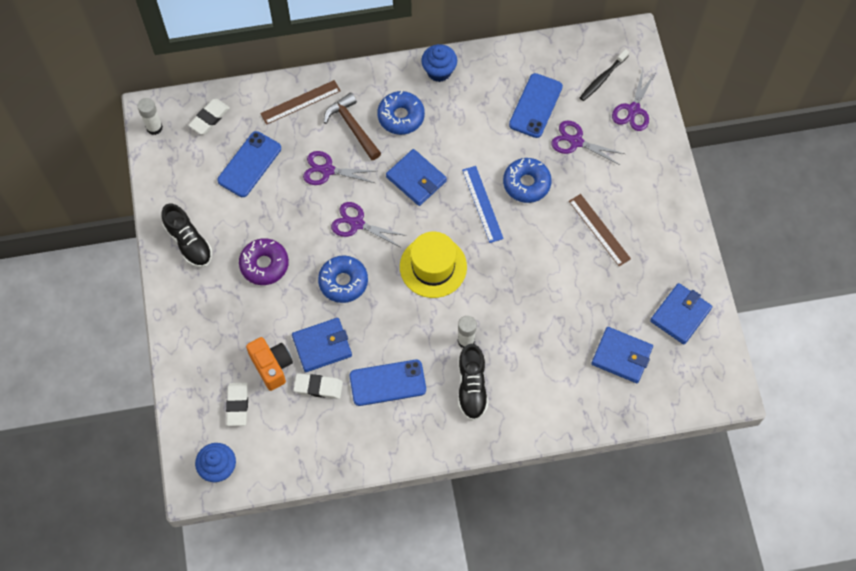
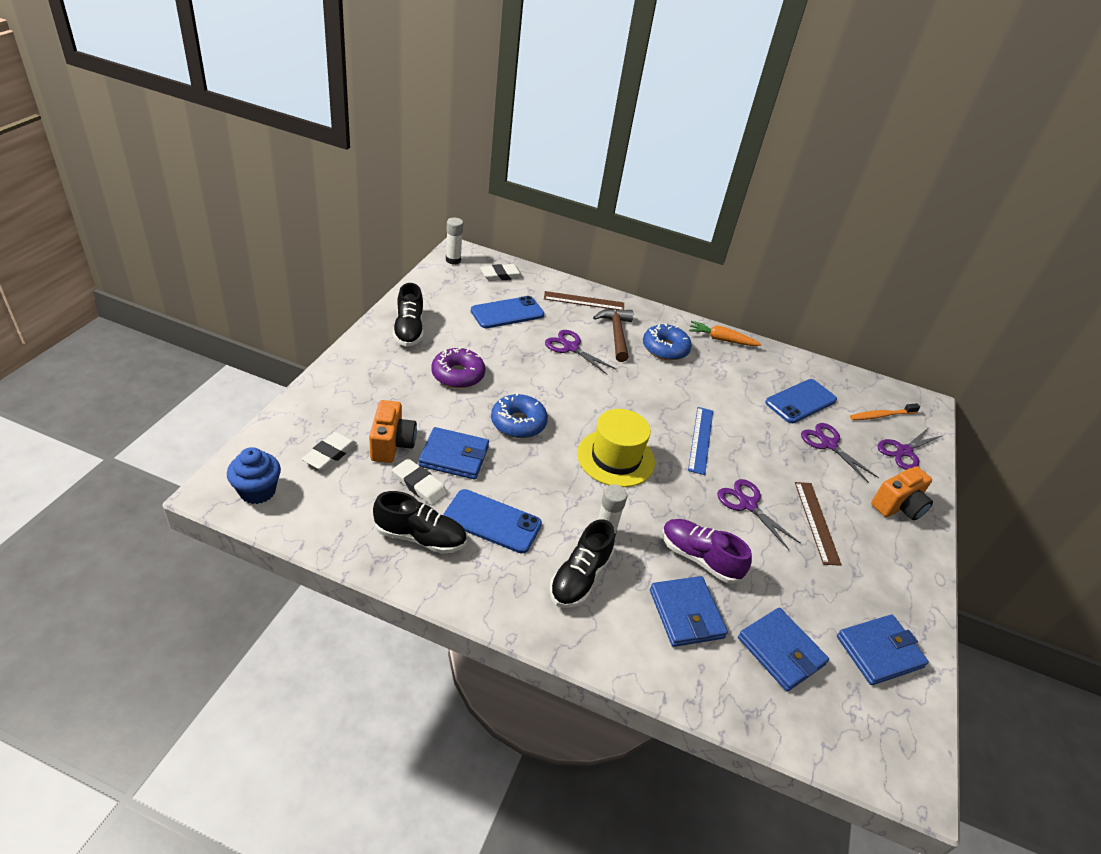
camera: 25 degrees right, 25 degrees down
(352, 428) = (420, 537): none -> black shoe
(357, 224) = (567, 392): purple scissors -> purple scissors (747, 504)
(416, 179) = (648, 392): blue wallet -> blue wallet (686, 614)
(439, 71) = (721, 339): blue cupcake -> orange carrot
(526, 183) = (757, 448): blue donut -> none
(538, 318) = (699, 558): none -> purple shoe
(602, 78) = (881, 415): black toothbrush -> orange toothbrush
(649, 174) = (898, 506): none -> orange camera

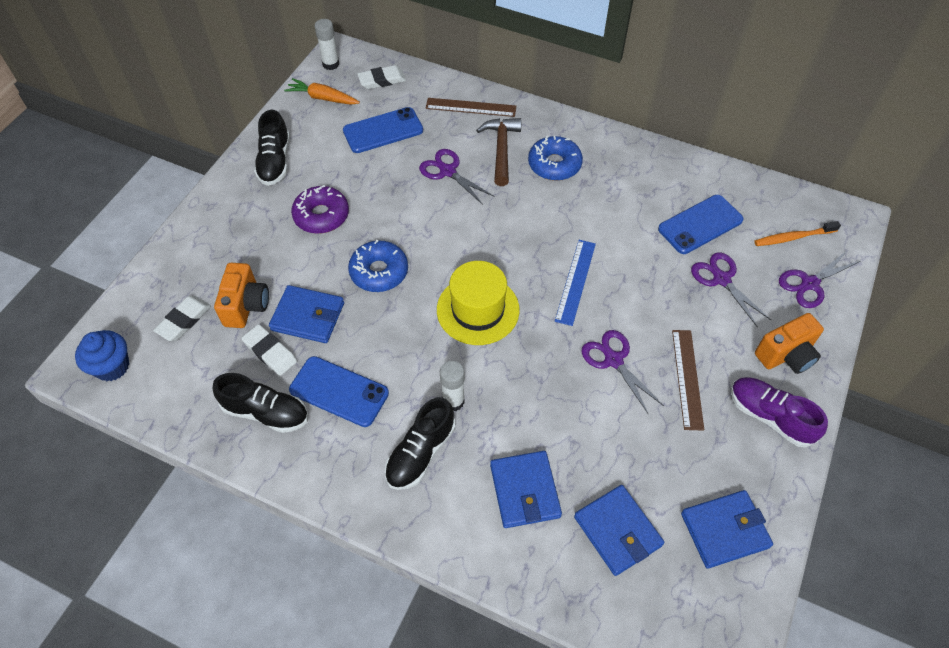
camera: 10 degrees right, 15 degrees up
(699, 558) = (549, 427): purple shoe -> purple shoe (770, 417)
(721, 339) = (622, 147): orange carrot -> orange carrot (322, 98)

